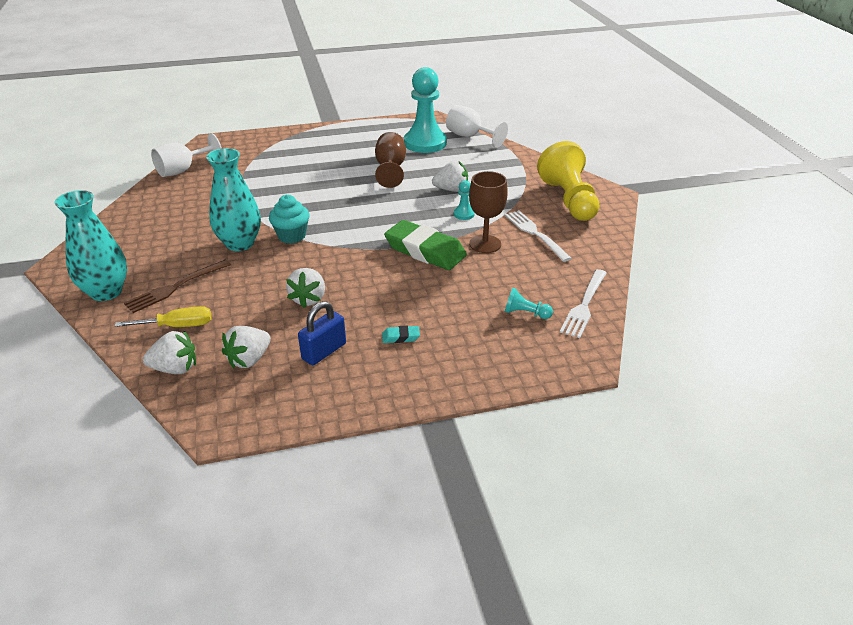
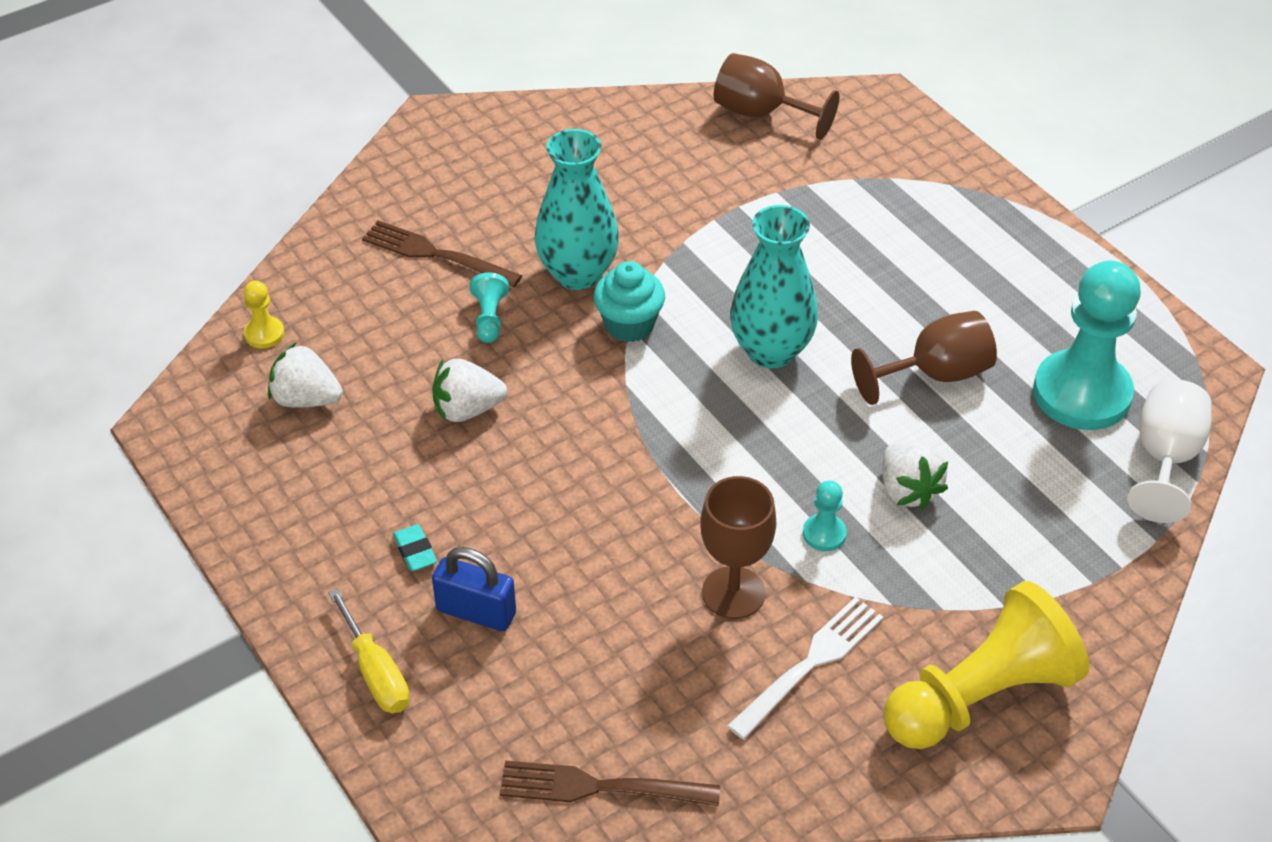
camera: 70 degrees right, 10 degrees up
(106, 292) = (397, 192): turquoise vase -> turquoise vase (771, 351)
(175, 368) = (264, 334): white strawberry -> yellow pawn
(178, 326) = (350, 297): yellow screwdriver -> yellow screwdriver (376, 672)
(183, 170) = (761, 113): white goblet -> brown goblet
(324, 351) = (350, 472): blue padlock -> blue padlock (476, 612)
(425, 251) = (669, 512): green eraser -> none
(525, 313) = (540, 702): turquoise pawn -> turquoise pawn (489, 318)
(584, 305) = (600, 787): white fork -> brown fork

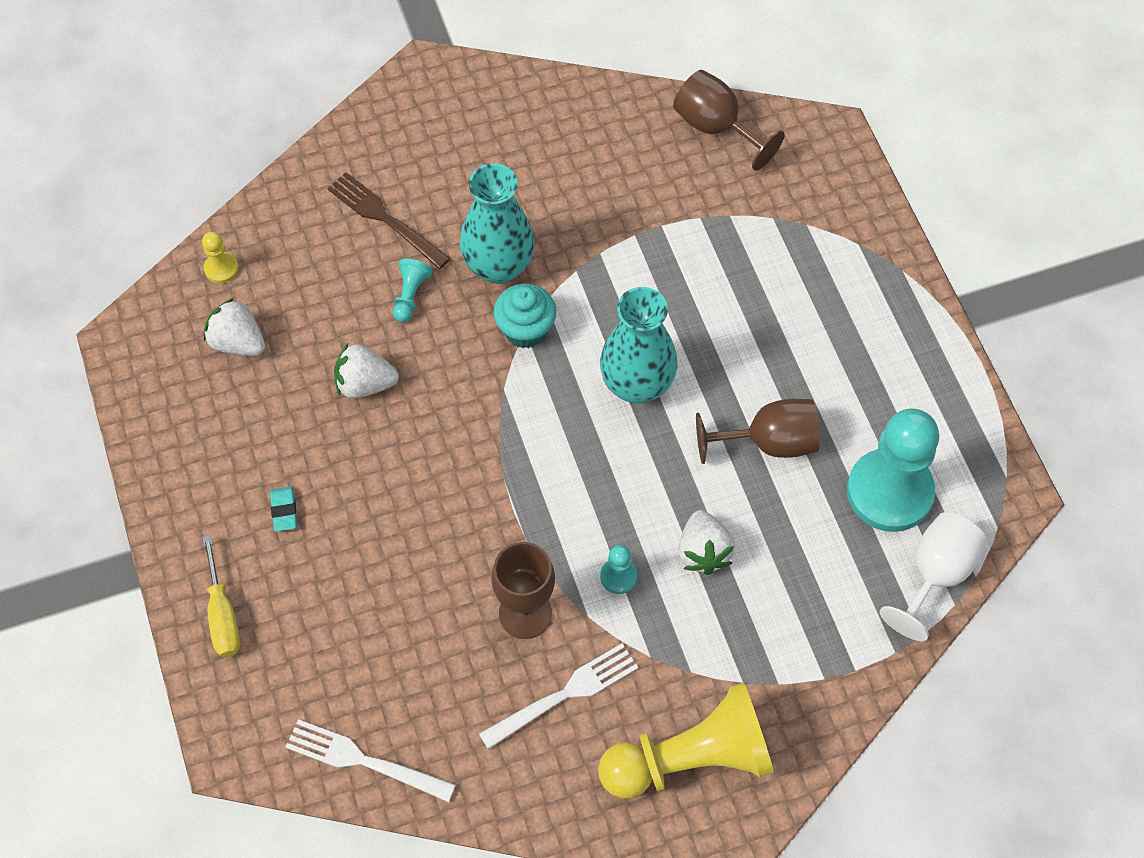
camera: 15 degrees right, 15 degrees up
(476, 612) = (315, 579): blue padlock -> none
(600, 787) = (364, 761): brown fork -> white fork

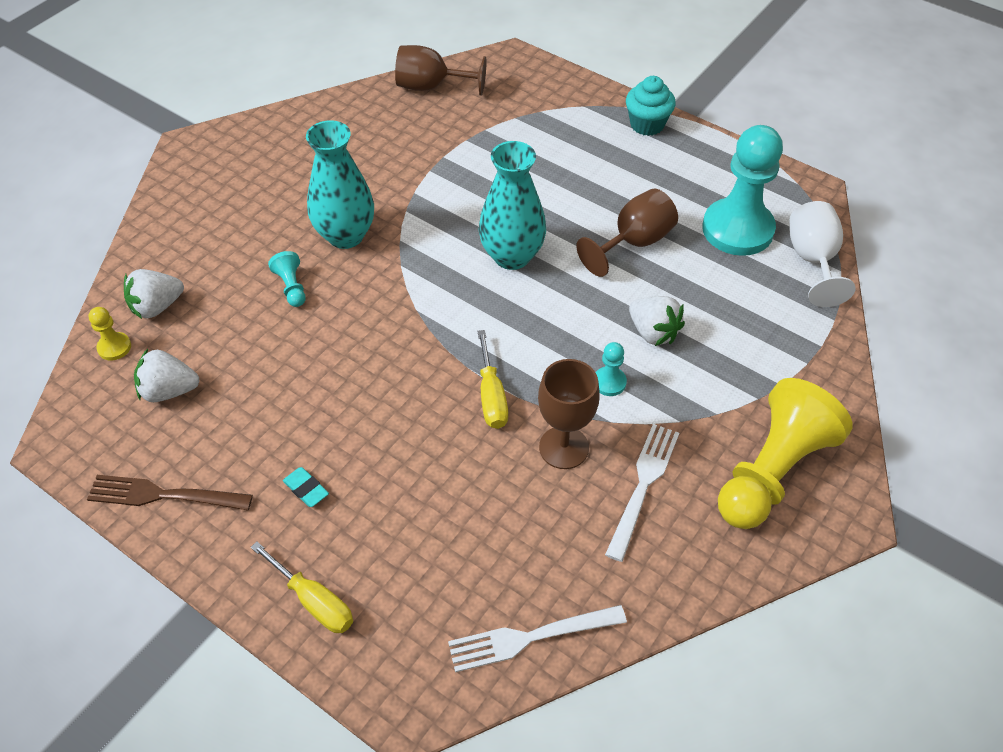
camera: 35 degrees left, 10 degrees down
(365, 384) = (302, 363): white strawberry -> white strawberry (157, 307)
(385, 219) = (230, 249): brown fork -> brown fork (164, 495)
(502, 522) = (491, 396): none -> yellow screwdriver
(525, 330) = (400, 264): turquoise cupcake -> turquoise cupcake (647, 125)

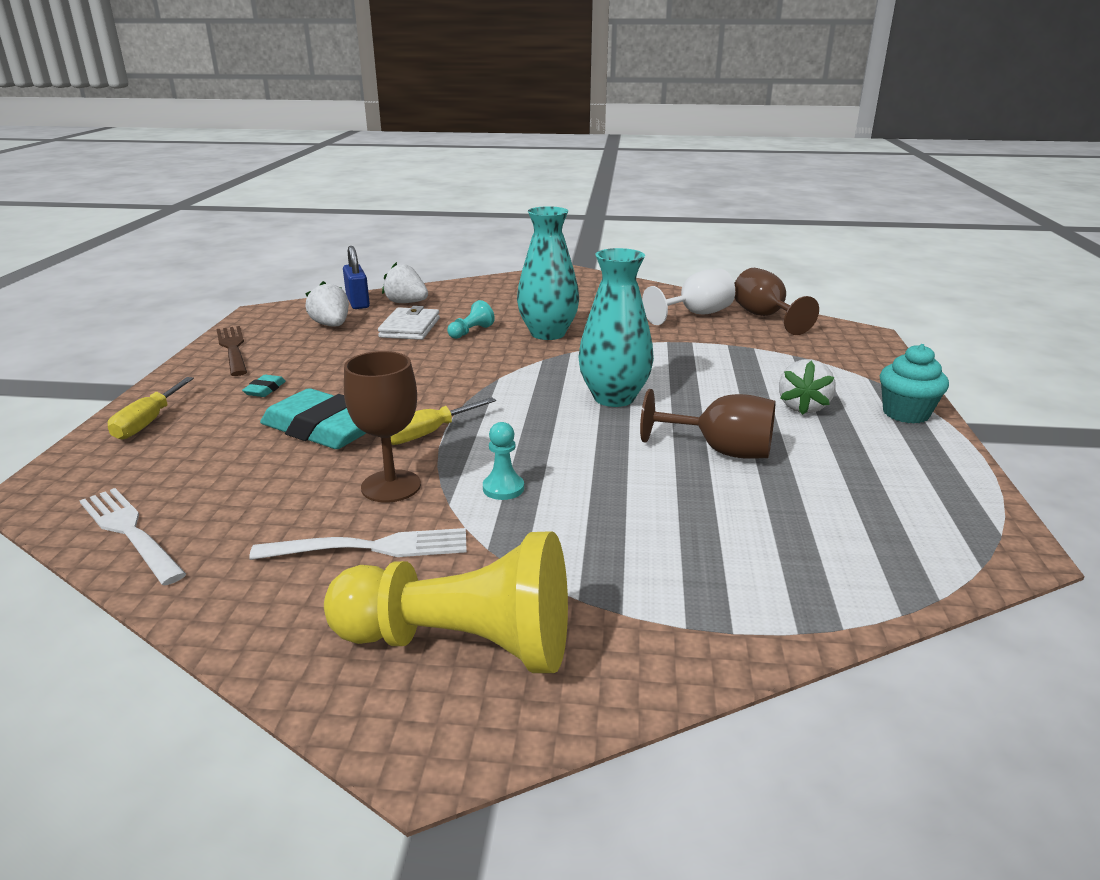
camera: 60 degrees right, 25 degrees down
(114, 347) = (358, 302): yellow pawn -> blue padlock
(237, 328) = (410, 328): none -> white wallet
(431, 464) = (323, 429): none -> turquoise eraser
(653, 332) = (604, 495): white strawberry -> white strawberry (803, 407)
(737, 229) = (843, 509): turquoise pawn -> none
(812, 260) = (881, 582): white goblet -> white goblet (695, 314)

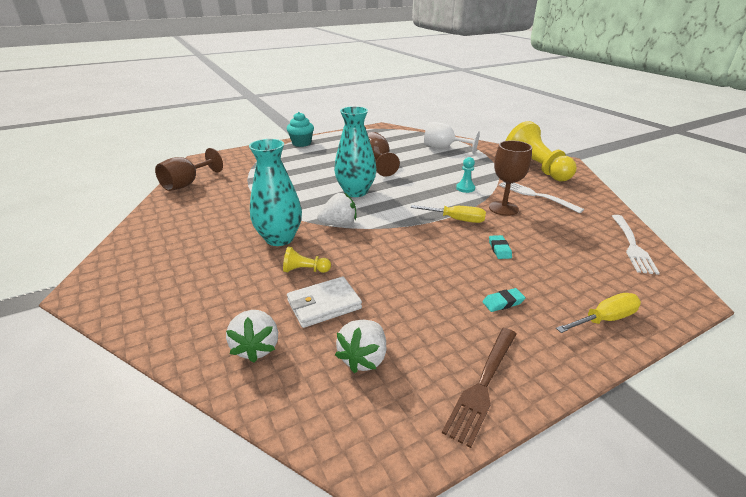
camera: 125 degrees left, 5 degrees up
(323, 429) = (499, 249): turquoise eraser -> turquoise eraser, size x0.40
(358, 302) = (281, 388): blue padlock -> none
(471, 332) = (305, 270): turquoise pawn -> yellow pawn
(695, 314) = (196, 203): white goblet -> white goblet (444, 148)
(803, 407) = (316, 157): white strawberry -> white strawberry (339, 224)

